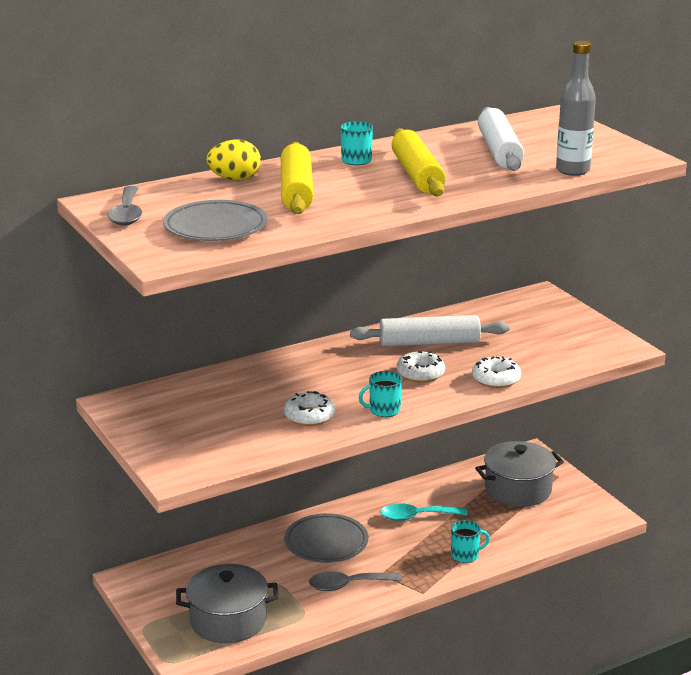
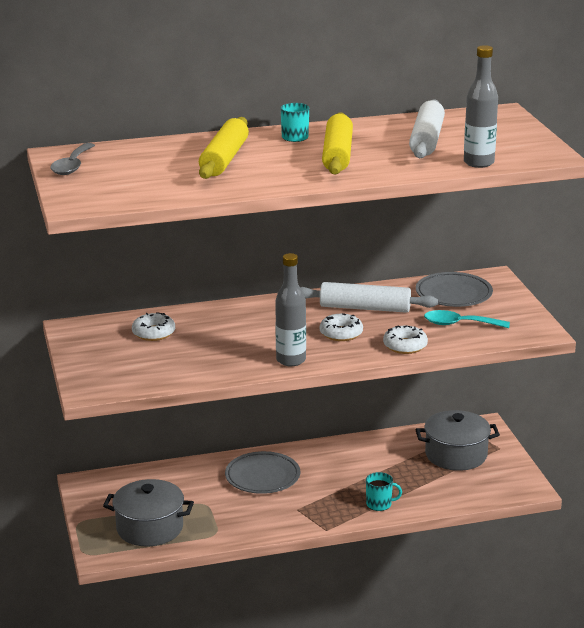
camera: 15 degrees right, 0 degrees up
(215, 227) = (135, 183): grey plate -> grey plate (453, 294)
(235, 179) = (180, 145): yellow egg -> none
(309, 416) = (225, 357): white donut -> white donut (153, 333)
(347, 585) = (264, 514): grey spoon -> none
(384, 410) = (291, 360): turquoise mug -> grey bottle
(416, 516) = (352, 466): turquoise spoon -> turquoise spoon (459, 324)

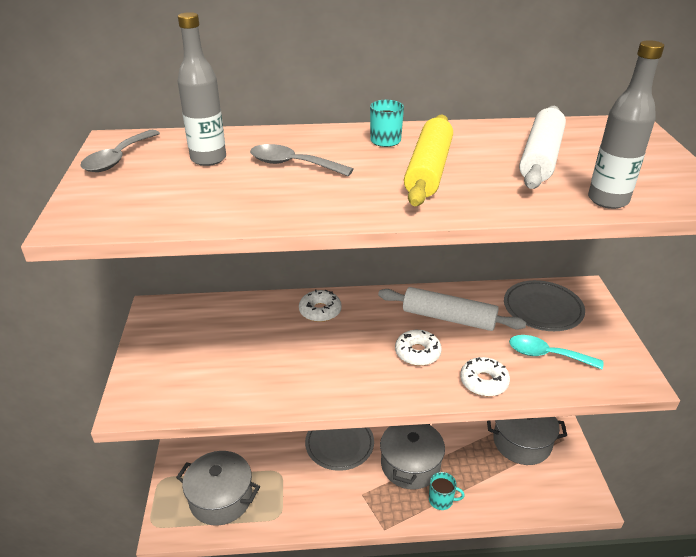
camera: 10 degrees right, 10 degrees up
(153, 333) = (229, 327): white donut -> white donut (320, 311)
(224, 159) = (292, 164): yellow rolling pin -> grey spoon
(291, 360) = (355, 388): grey bottle -> grey bottle (208, 159)
(342, 483) = (410, 465): none -> grey pot

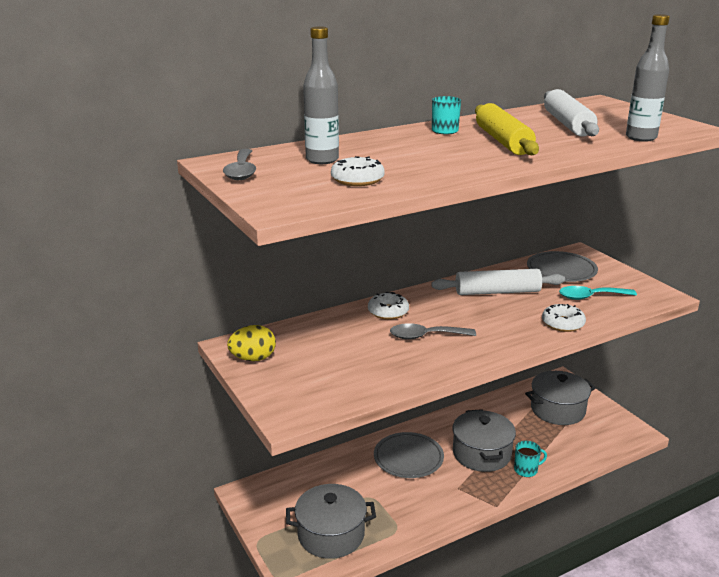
camera: 25 degrees left, 10 degrees down
(159, 329) = (253, 358): none -> yellow egg
(292, 164) = (397, 153): grey spoon -> grey spoon (425, 336)
(417, 353) = (496, 319): white donut -> white donut (357, 180)

